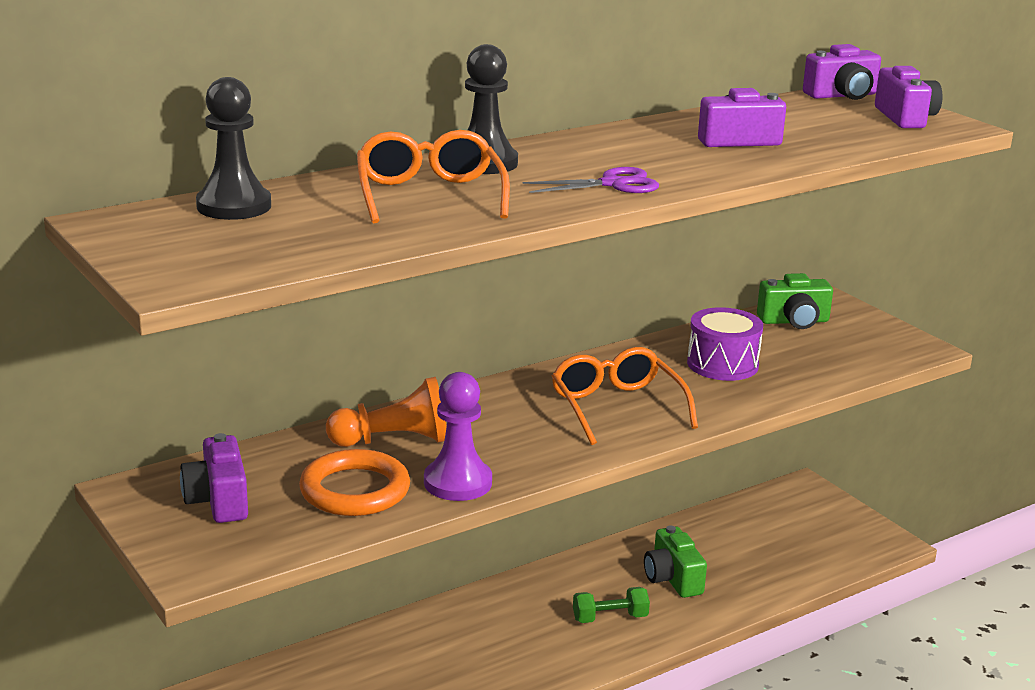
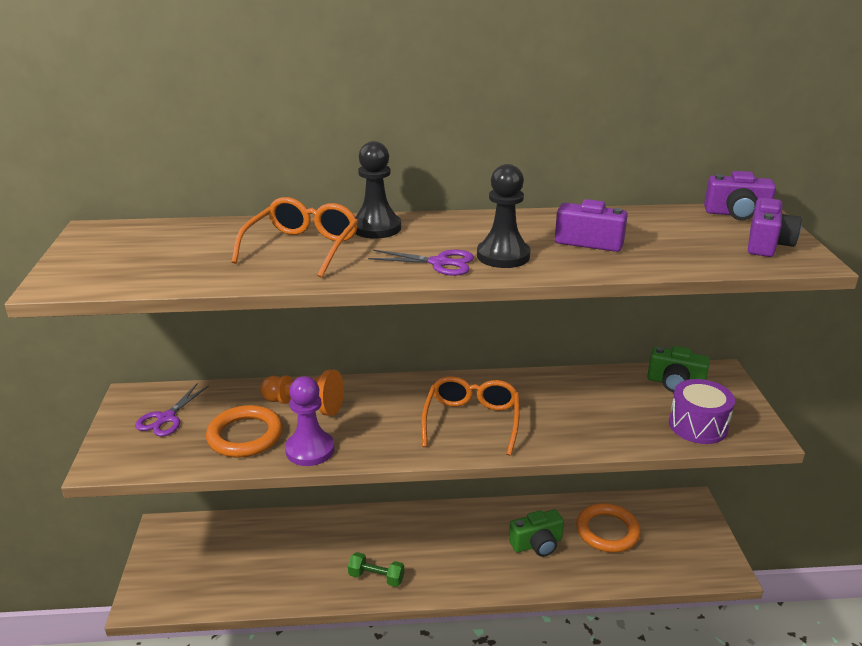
camera: 30 degrees right, 5 degrees up
(218, 500) = (166, 419): purple camera -> purple scissors
(234, 206) = (176, 233): black pawn -> black pawn (503, 256)
(610, 618) = (471, 559): green dumbbell -> green dumbbell (376, 577)
(672, 579) = (537, 544): green camera -> green camera turned 120 degrees counterclockwise
(722, 364) = (583, 406): purple drum -> purple drum (698, 426)
(739, 542) = (607, 531): none -> orange ring

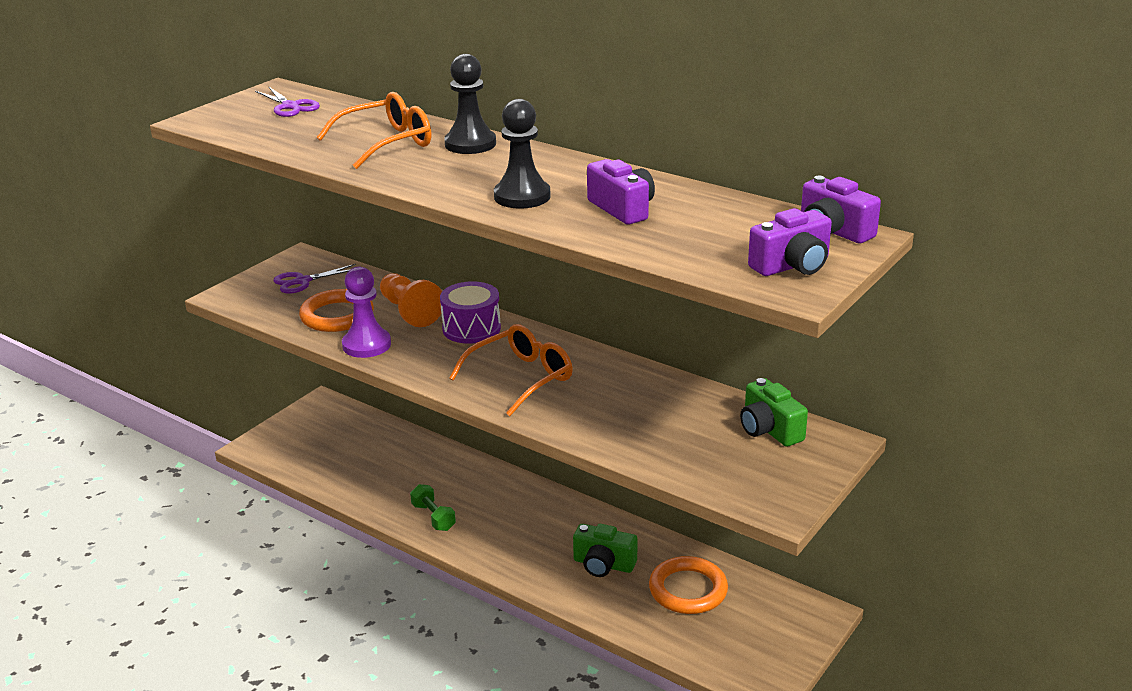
camera: 40 degrees right, 0 degrees up
(440, 263) = (461, 186): purple scissors -> purple scissors (291, 106)
(698, 426) = (724, 472): purple drum -> purple drum (471, 328)

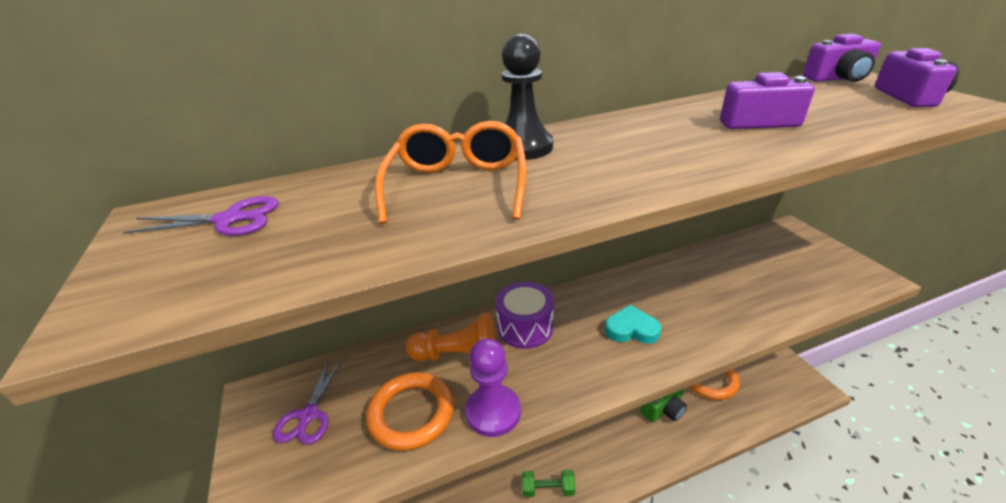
camera: 55 degrees left, 5 degrees up
(521, 378) = (631, 329): orange glasses -> turquoise heart
(522, 196) = (695, 151): black pawn -> none
(769, 429) = (767, 247): green camera -> none

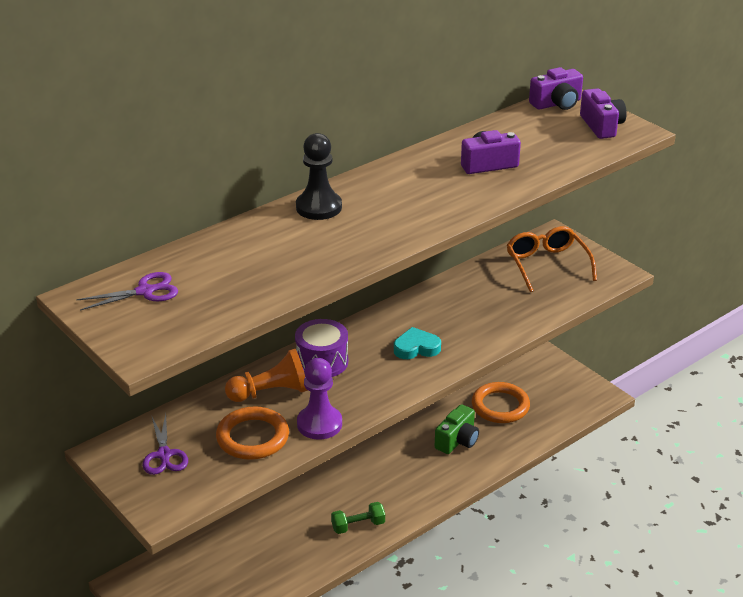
camera: 20 degrees left, 0 degrees up
(457, 185) = (288, 246): orange glasses -> orange glasses (547, 264)

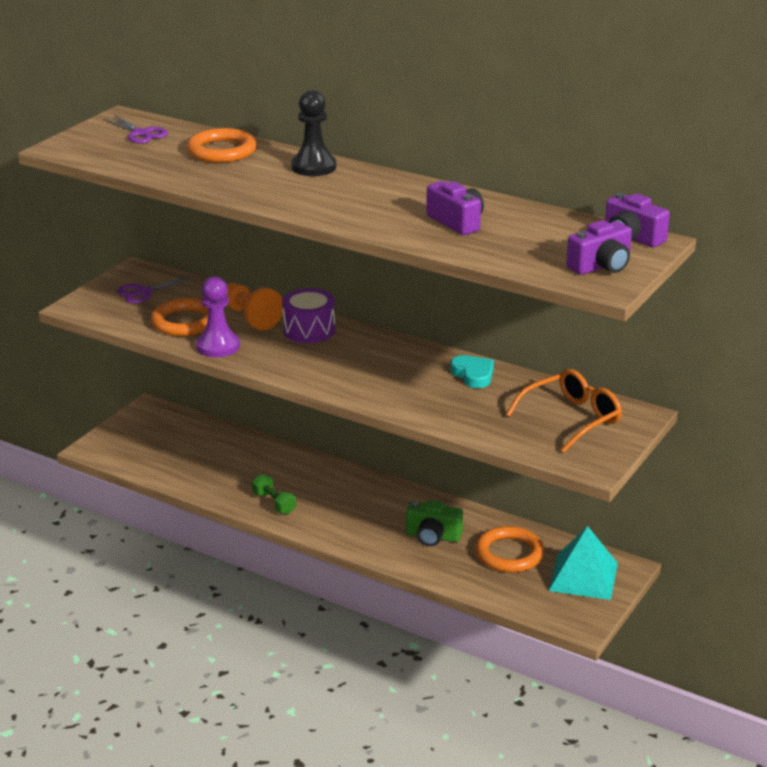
camera: 70 degrees right, 5 degrees down
(237, 249) = (222, 151): none -> orange ring
(416, 348) = (362, 371): turquoise heart -> turquoise heart (473, 375)
(545, 378) = (583, 576): none -> turquoise pyramid

